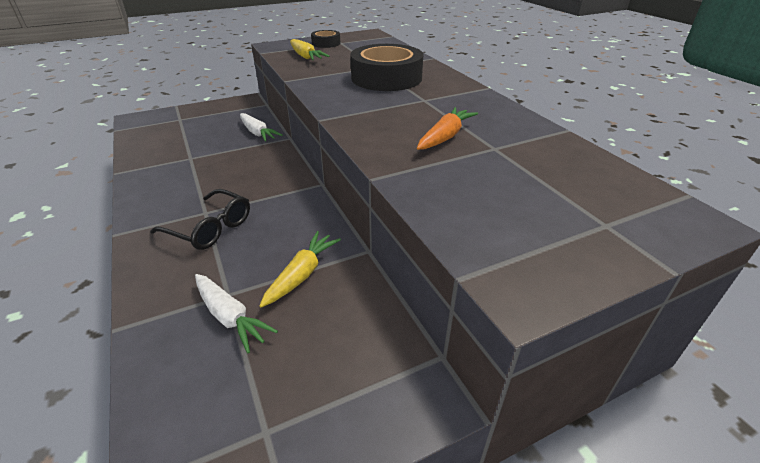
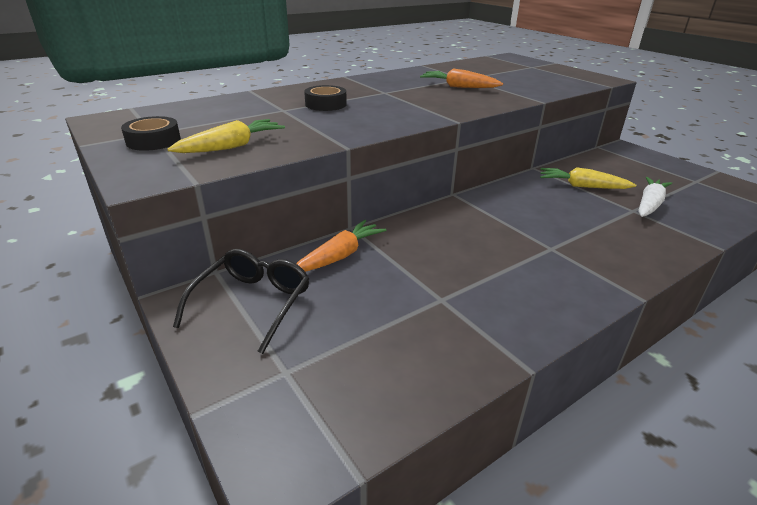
camera: 100 degrees left, 5 degrees down
(210, 228) = (572, 237): black glasses -> black glasses (253, 303)
(257, 133) = (340, 256): white carrot -> orange carrot
(386, 78) = (326, 104): black tape -> black tape, size x0.49

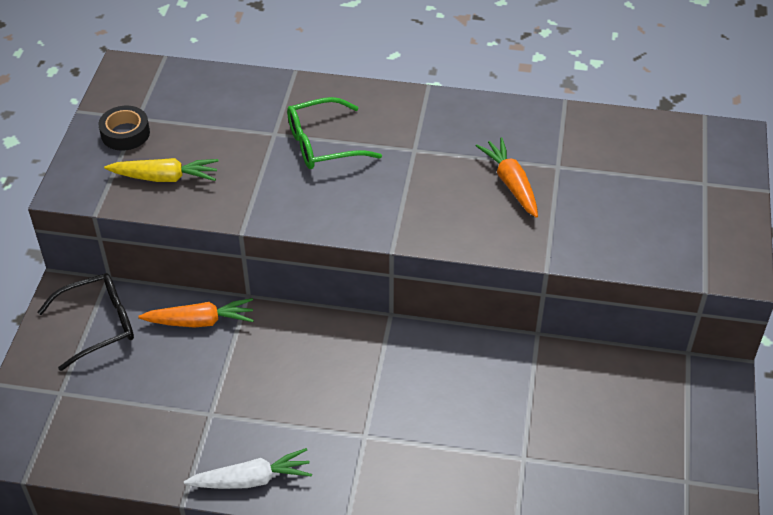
camera: 45 degrees right, 15 degrees up
(326, 104) = (322, 144): black tape -> green glasses
(582, 186) = (535, 394): yellow carrot -> none
(649, 204) = (556, 465): white carrot -> white carrot (251, 480)

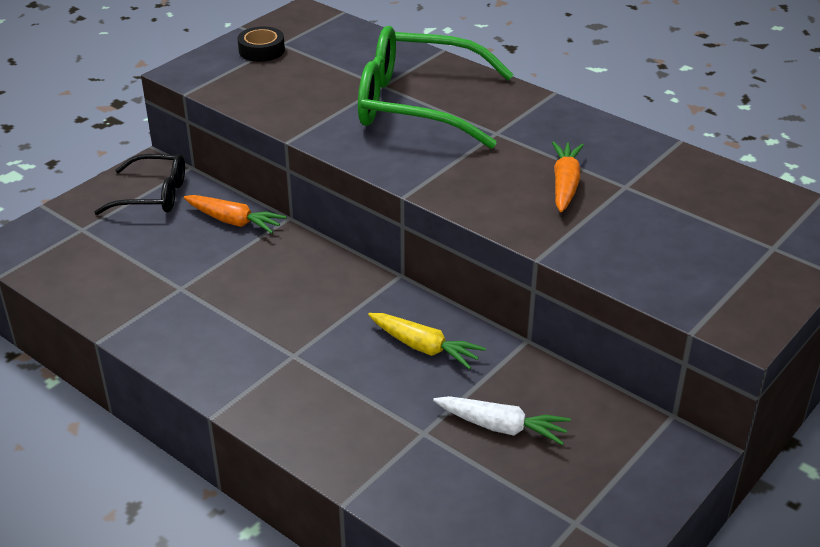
camera: 30 degrees right, 10 degrees down
(165, 178) = (263, 87): yellow carrot -> yellow carrot (424, 348)
(251, 480) = (168, 347): white carrot -> white carrot (502, 427)
(322, 144) = (417, 104): green glasses -> green glasses, size x1.77

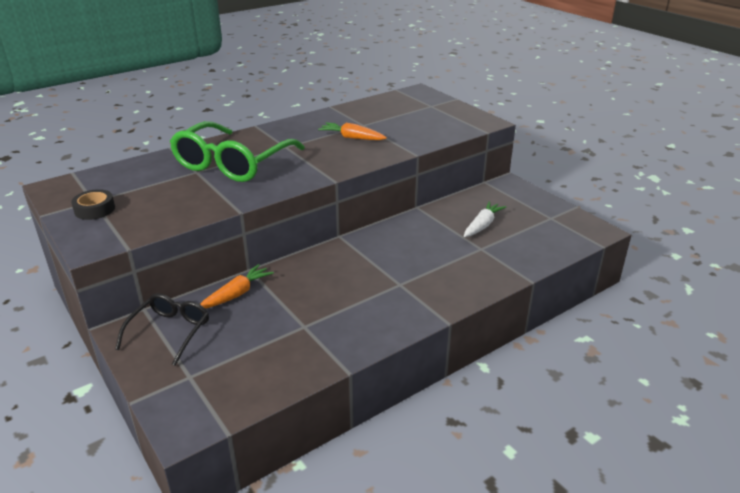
camera: 75 degrees left, 5 degrees down
(424, 348) = (411, 238): yellow carrot -> none

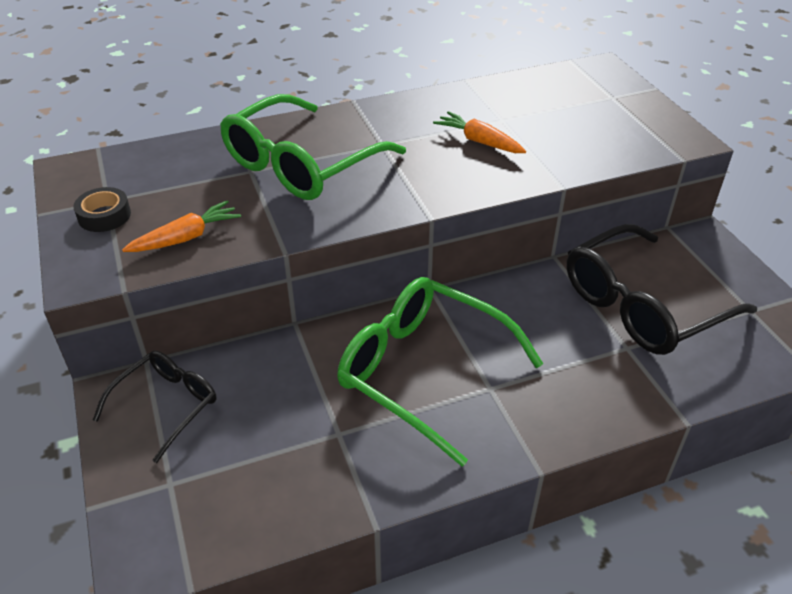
camera: 15 degrees right, 10 degrees up
(237, 294) = (267, 361): orange carrot -> orange carrot (186, 238)
(350, 282) = (423, 371): none -> green glasses
(482, 225) = (642, 306): white carrot -> black glasses

